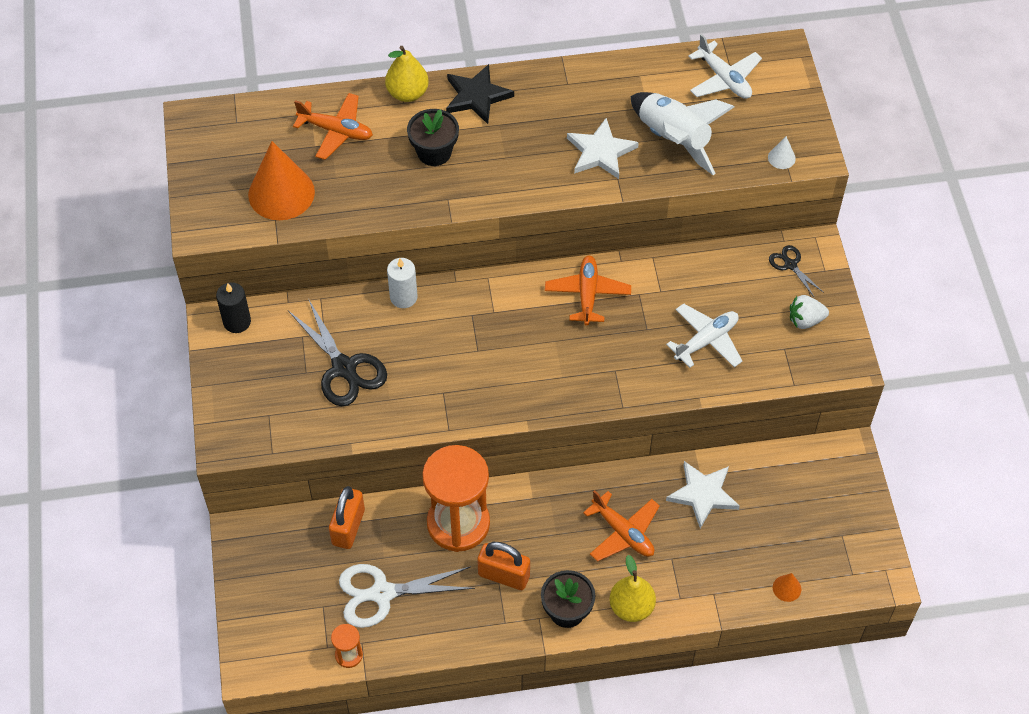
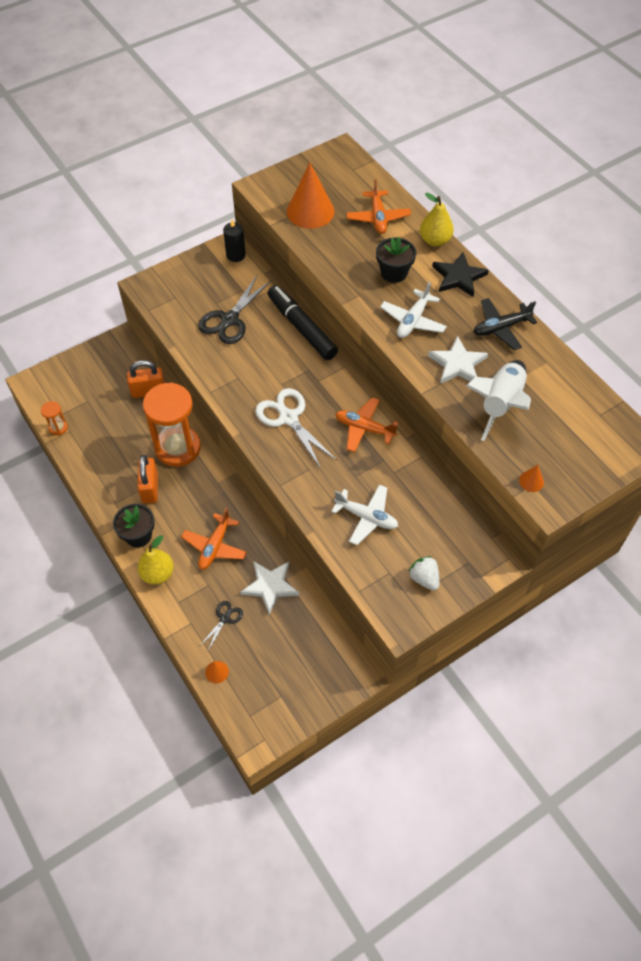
camera: 65 degrees right, 0 degrees up
(382, 593) = (108, 428): white scissors -> white scissors (288, 418)
(403, 297) = (302, 328): white candle -> black marker
(572, 92) = (501, 328): none -> black plane
(587, 294) = (364, 428): orange plane -> orange plane turned 135 degrees counterclockwise
(724, 79) = (583, 416): white plane -> white plane (413, 320)
(781, 158) = (531, 481): white cone -> orange cone
(790, 265) = (471, 550): black scissors -> black scissors (225, 618)

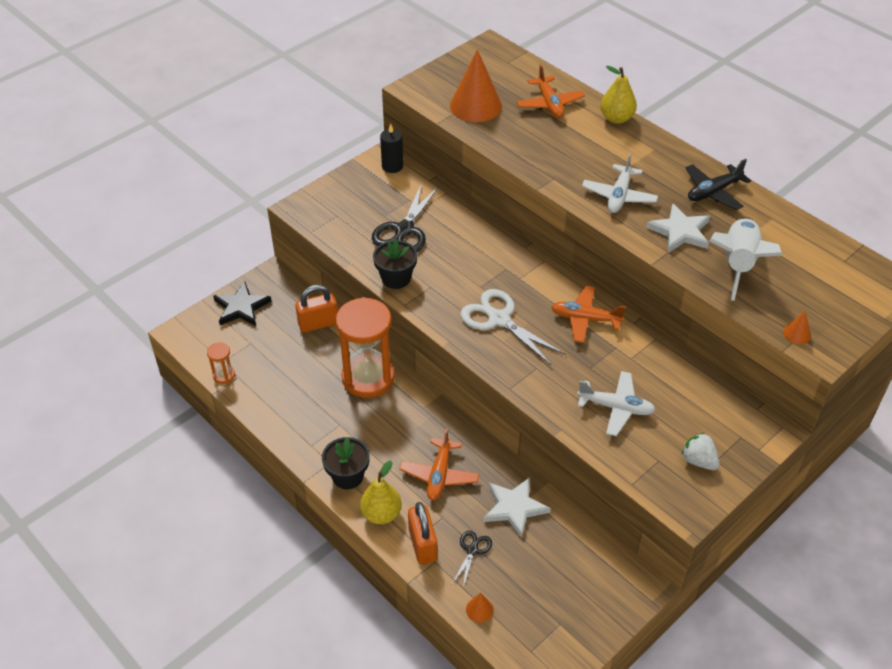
camera: 10 degrees left, 10 degrees down
(150, 488) = (348, 424): orange padlock -> orange padlock (423, 544)
(302, 328) = (486, 229): black marker -> none
(394, 273) = (584, 153): black flower pot -> black flower pot (396, 278)
(458, 277) = (653, 149): black star -> black star (241, 307)

